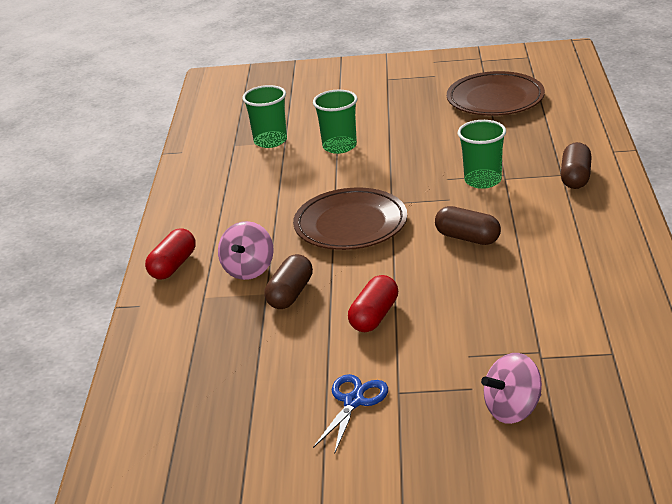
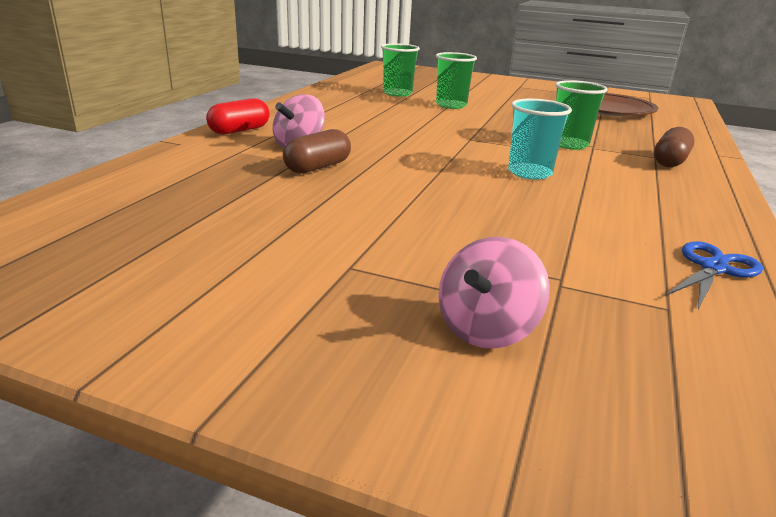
camera: 15 degrees right, 5 degrees down
(350, 224) = (420, 142): brown plate -> none
(354, 401) = (289, 260): blue scissors -> blue scissors (714, 268)
(374, 316) = (384, 200): red capsule -> none
(467, 238) = (529, 173): brown capsule -> turquoise cup
(513, 410) = (486, 329): pink spinning top -> pink spinning top turned 45 degrees counterclockwise

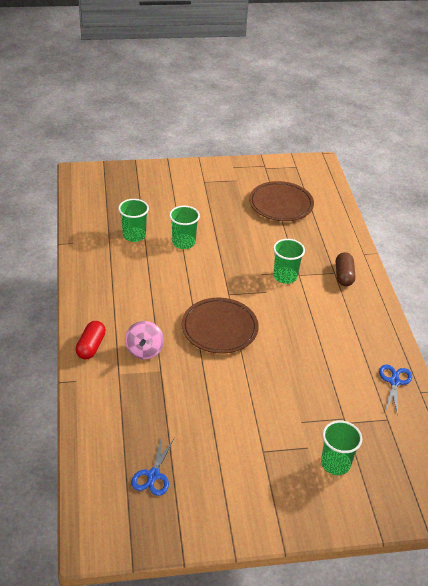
camera: 30 degrees left, 15 degrees up
(129, 233) = (153, 475): none -> blue scissors
(318, 167) = (177, 371): brown capsule -> none
(425, 155) = (219, 328): none -> brown plate
(486, 329) = (335, 463): pink spinning top -> green cup
(529, 173) = (284, 325): turquoise cup -> none

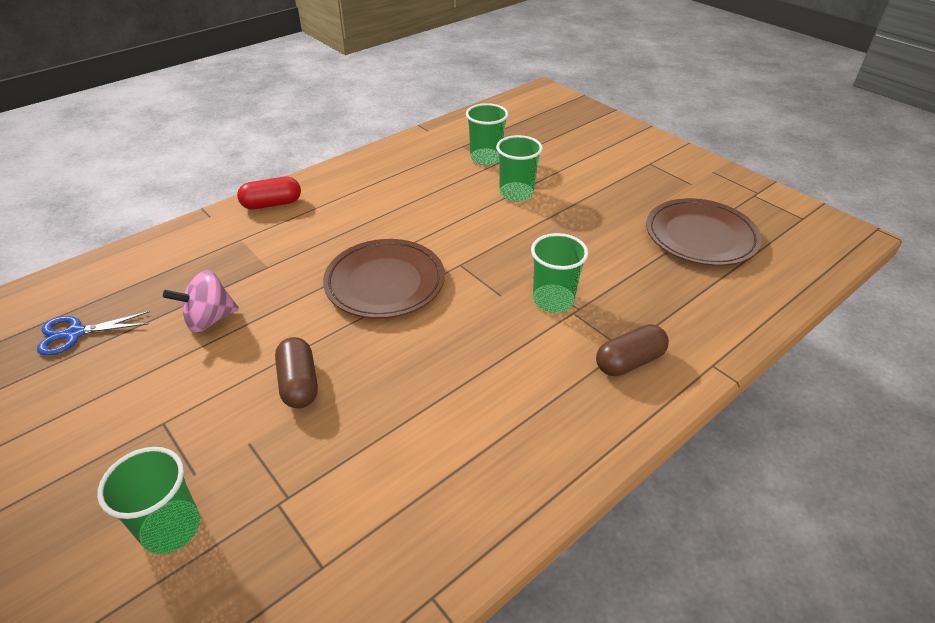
camera: 60 degrees right, 0 degrees up
(144, 350) = (294, 241): pink spinning top -> pink spinning top (209, 319)
(273, 390) = (299, 383): none -> brown capsule
(394, 382) = (428, 539): blue scissors -> none

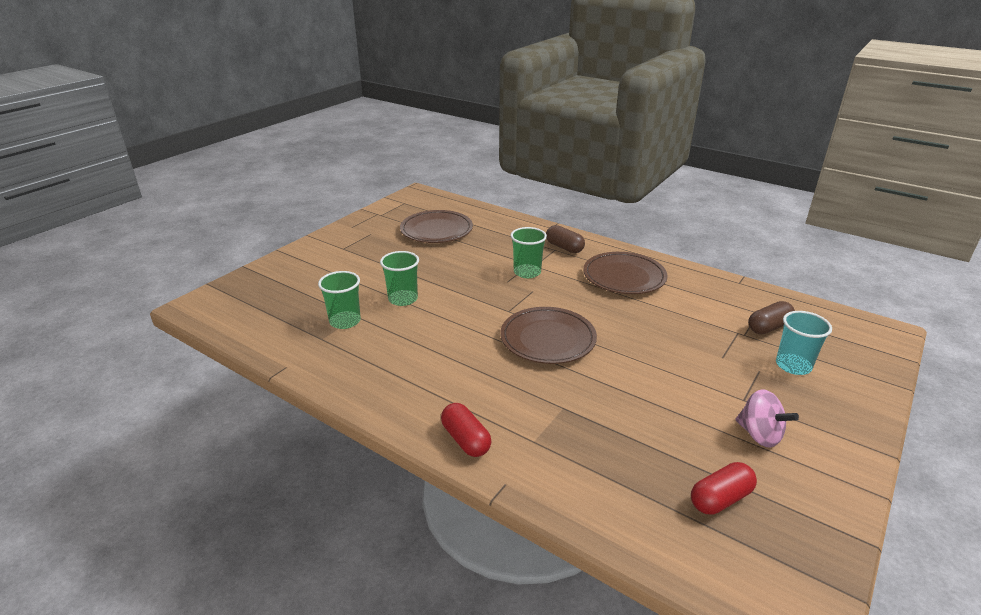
camera: 105 degrees left, 10 degrees down
(75, 333) = (720, 499): blue scissors -> red capsule
(171, 528) = (793, 365): green cup -> turquoise cup
(209, 319) = (644, 417): pink spinning top -> pink spinning top (759, 435)
(299, 383) = (666, 351): brown capsule -> brown capsule (768, 327)
(509, 409) = (624, 277): none -> brown plate

